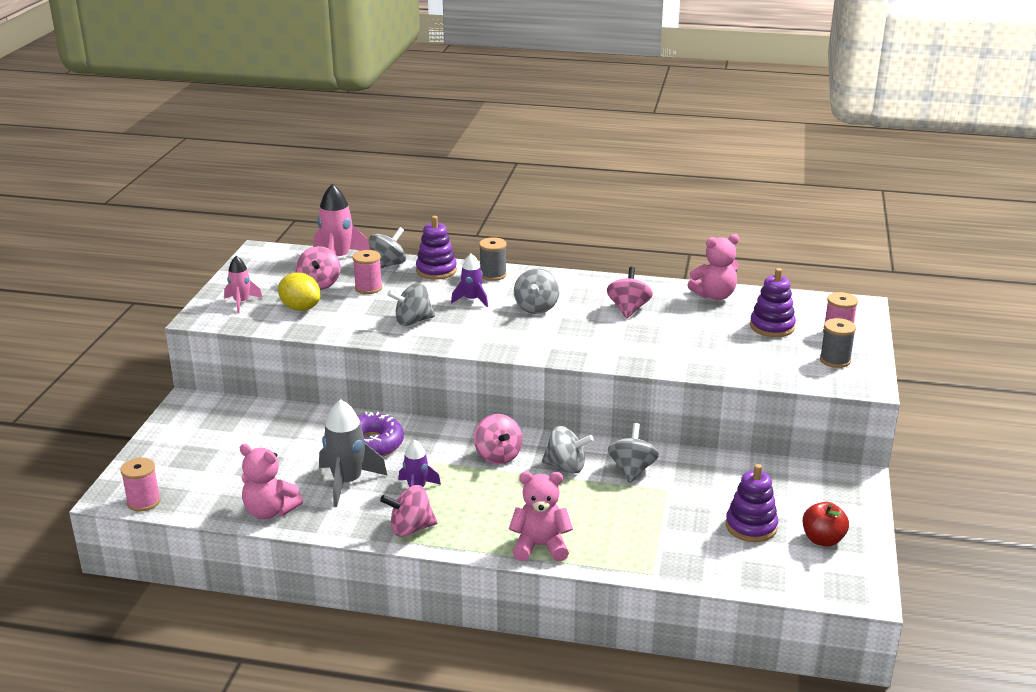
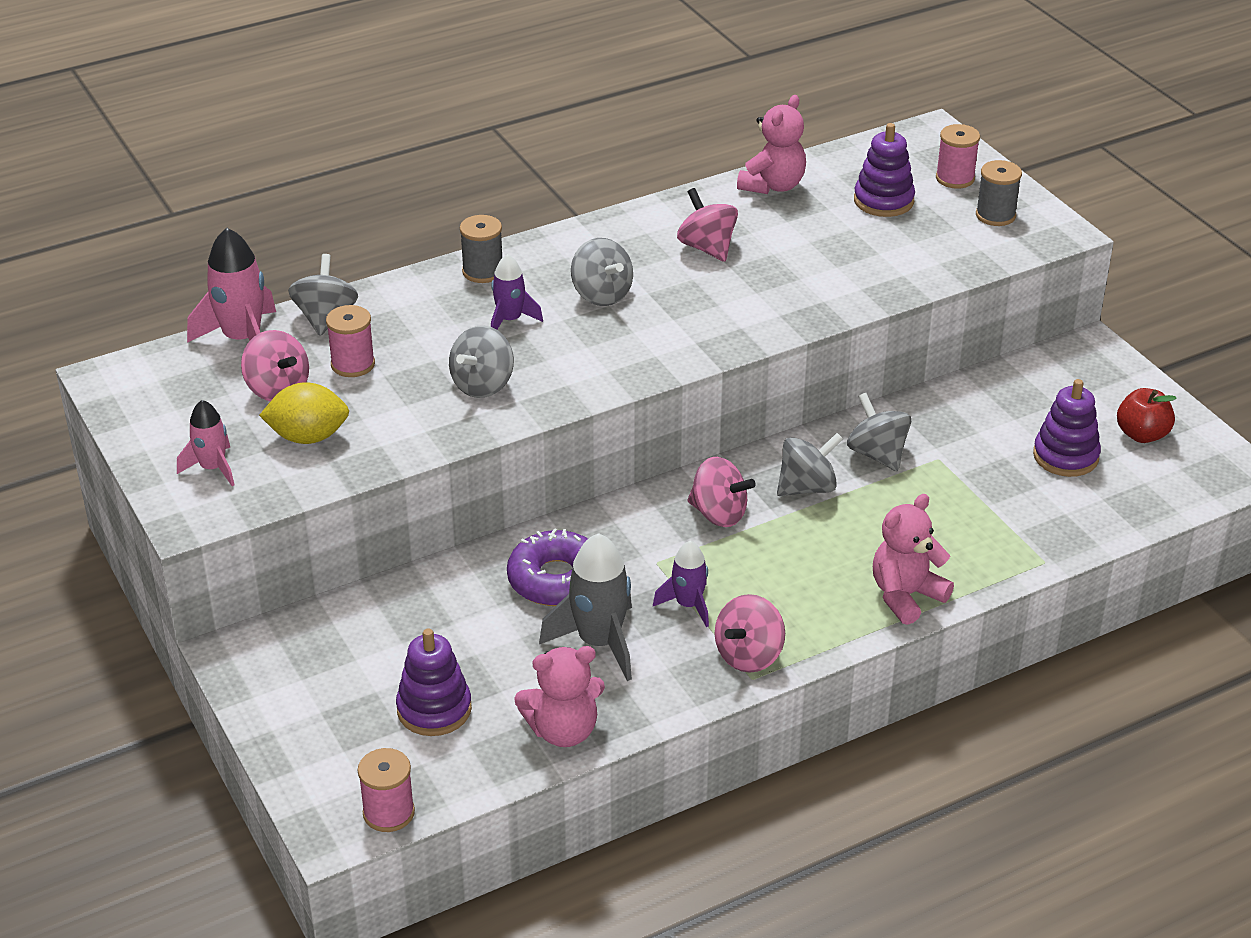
camera: 40 degrees left, 10 degrees up
(436, 270) = (402, 298): purple stacking toy -> purple stacking toy (434, 709)

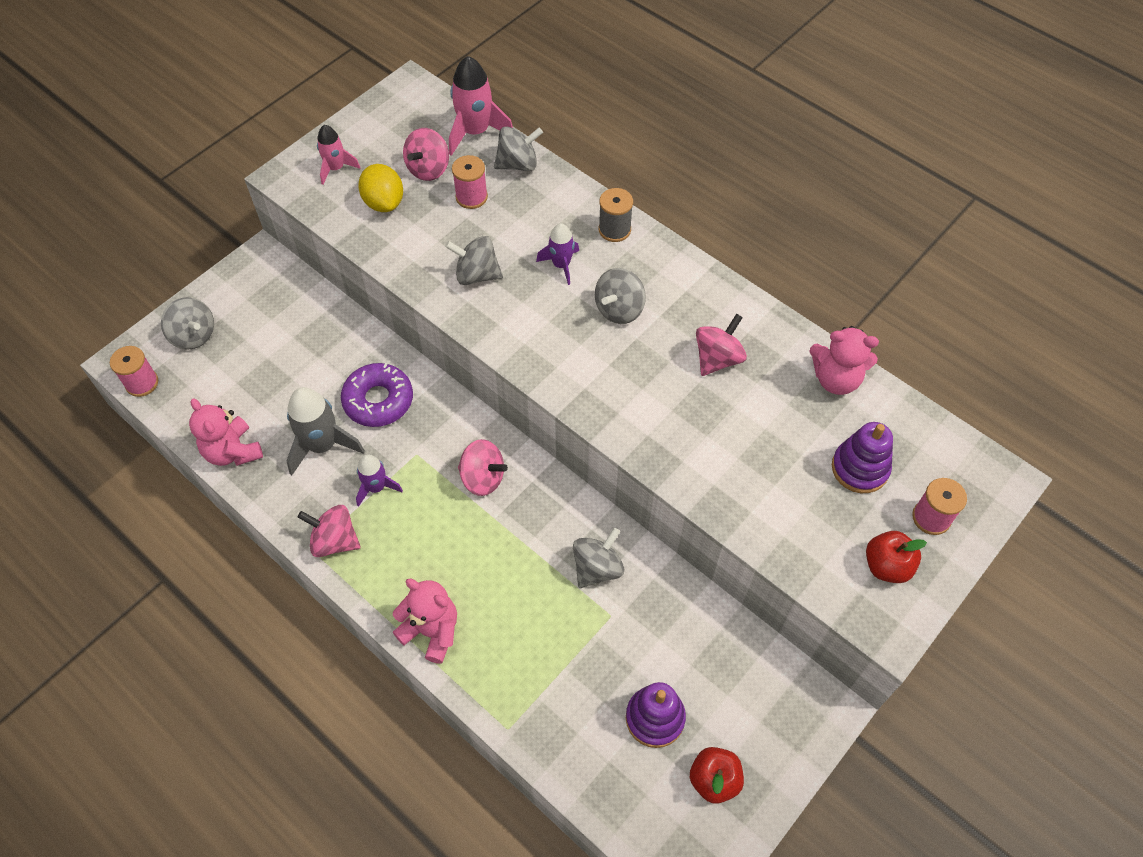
camera: 70 degrees right, 20 degrees up
(434, 709) = (236, 375): purple stacking toy -> none
(719, 514) = (483, 478): pink spinning top -> pink spinning top turned 75 degrees counterclockwise
(807, 487) = (536, 528): grey spinning top -> grey spinning top (194, 335)
(995, 215) = (887, 566): grey spool -> red apple

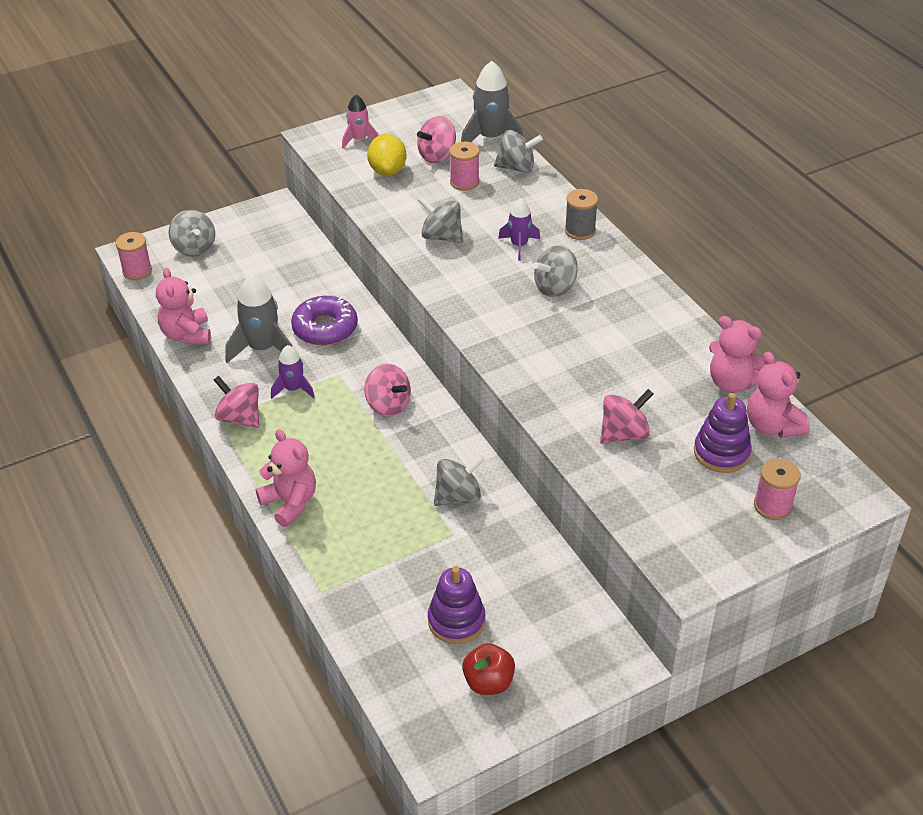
camera: 20 degrees right, 15 degrees down
(475, 132) = (491, 138): pink rocket -> grey rocket
(717, 358) = (627, 342): pink spinning top -> pink spinning top (624, 434)
(887, 566) = (710, 530): red apple -> none
(893, 421) = (772, 426): none -> pink teddy bear

